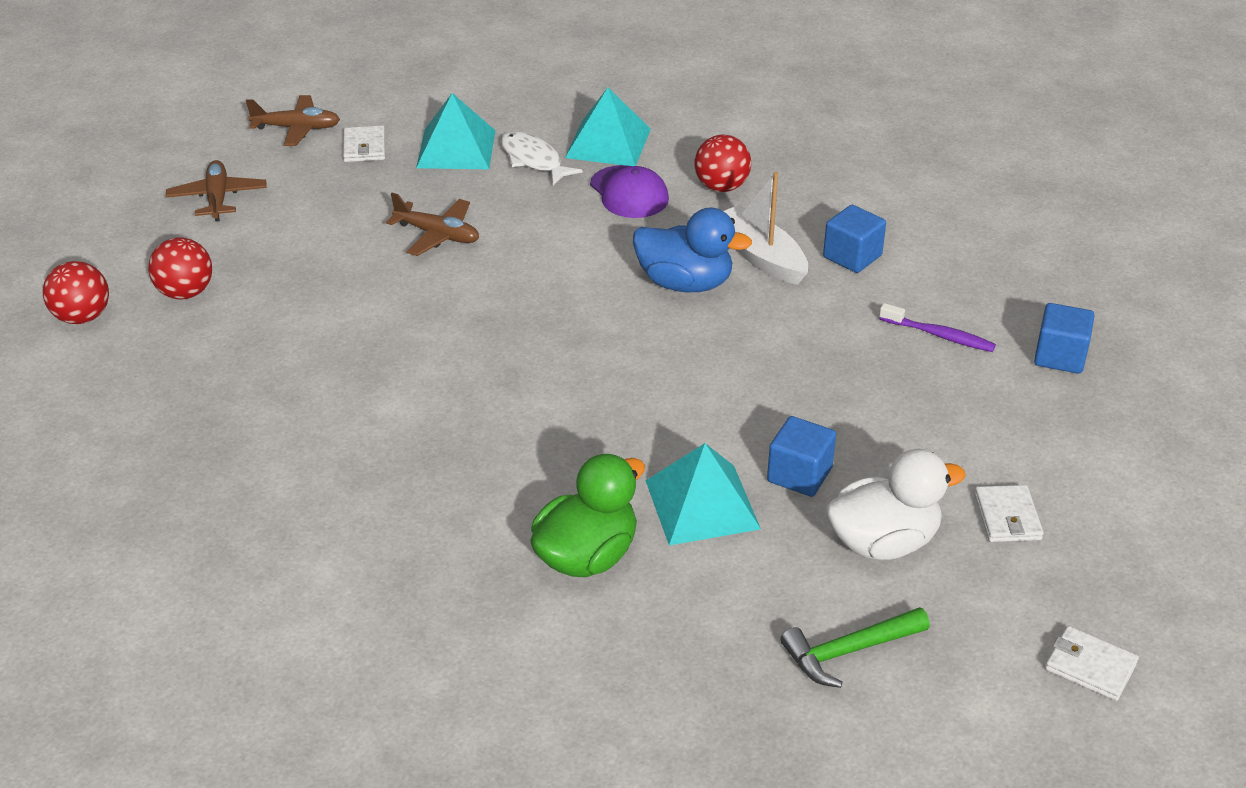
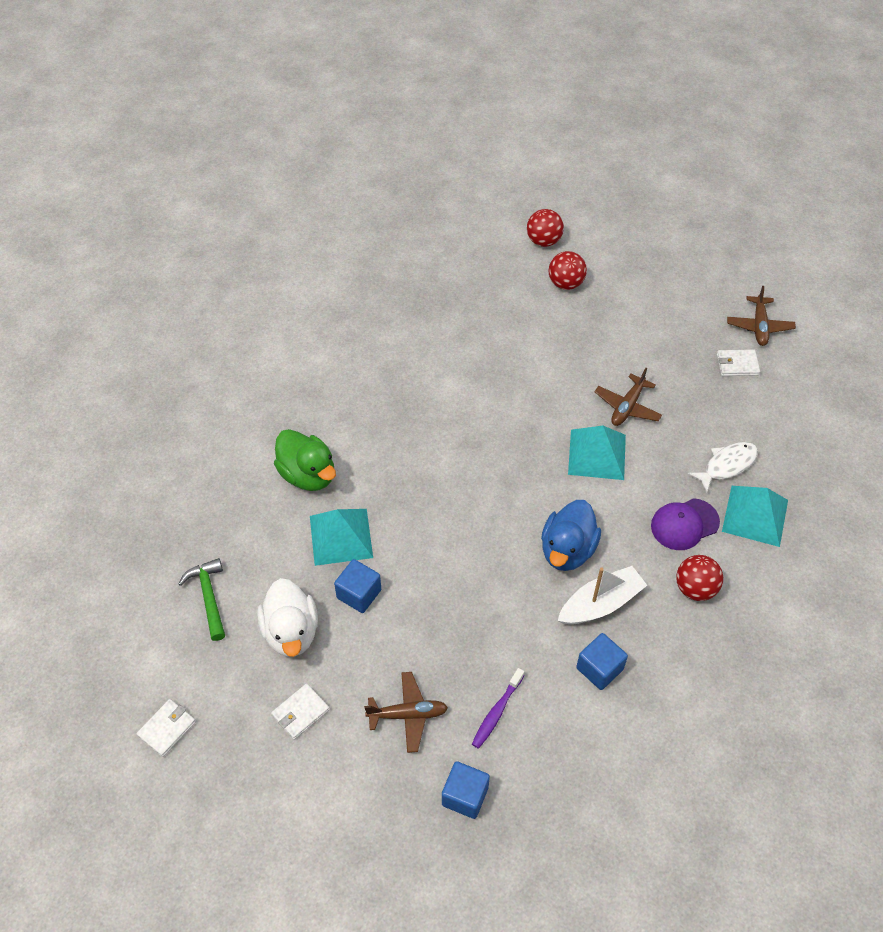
camera: 95 degrees right, 15 degrees up
(218, 198) = (669, 290): brown plane -> brown plane (408, 714)
(456, 149) = (739, 418): turquoise pyramid -> turquoise pyramid (597, 454)
(1007, 517) = (300, 712): white wallet -> white wallet turned 45 degrees counterclockwise

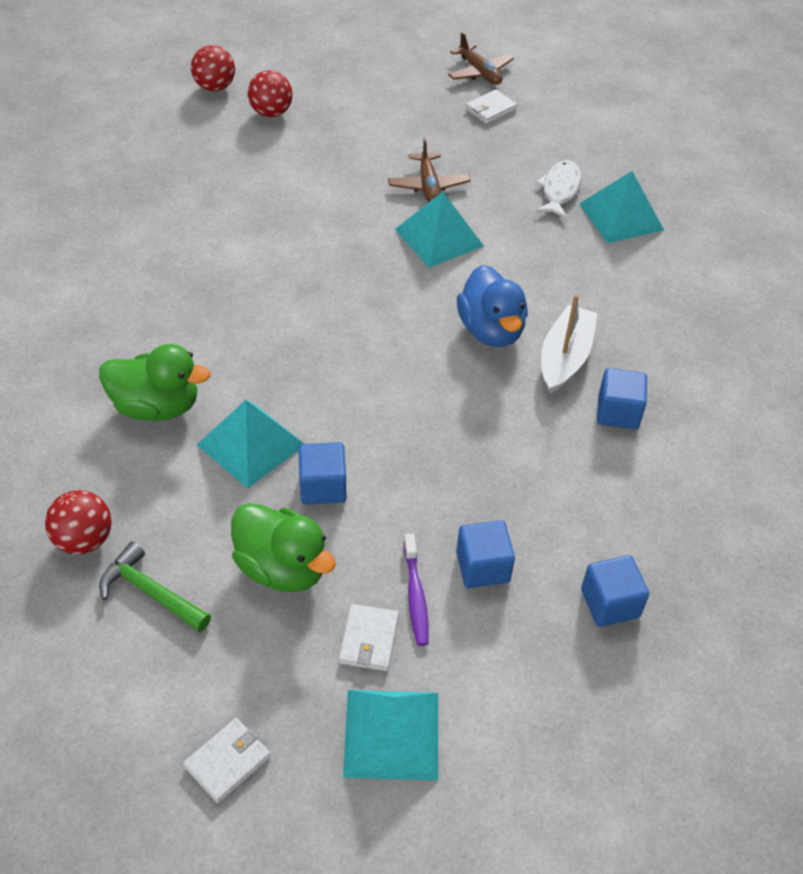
camera: 40 degrees left, 5 degrees down
(167, 728) = (227, 761): white wallet -> white wallet turned 45 degrees clockwise
(263, 779) = (391, 733): none -> turquoise pyramid
(291, 632) = (282, 568): white duck -> green duck
(408, 714) = (482, 567): brown plane -> blue cube
(496, 712) = (565, 508): purple toothbrush -> purple toothbrush (415, 596)
(684, 524) = (571, 254): purple cap -> none
(695, 588) = (631, 299): red ball -> red ball (84, 540)

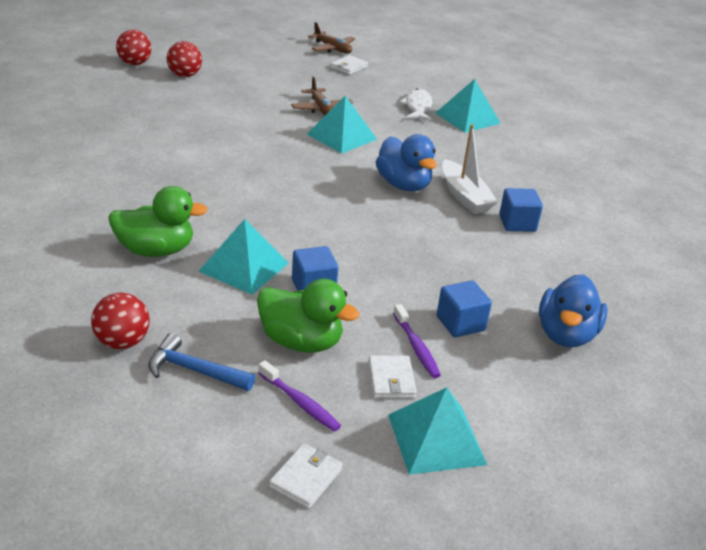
camera: 15 degrees left, 15 degrees down
(151, 592) = (195, 370): green hammer -> blue hammer
(254, 656) = (300, 403): none -> purple toothbrush
(564, 358) = (464, 196): white boat -> white boat turned 150 degrees clockwise
(610, 603) = (566, 334): blue cube -> blue duck

